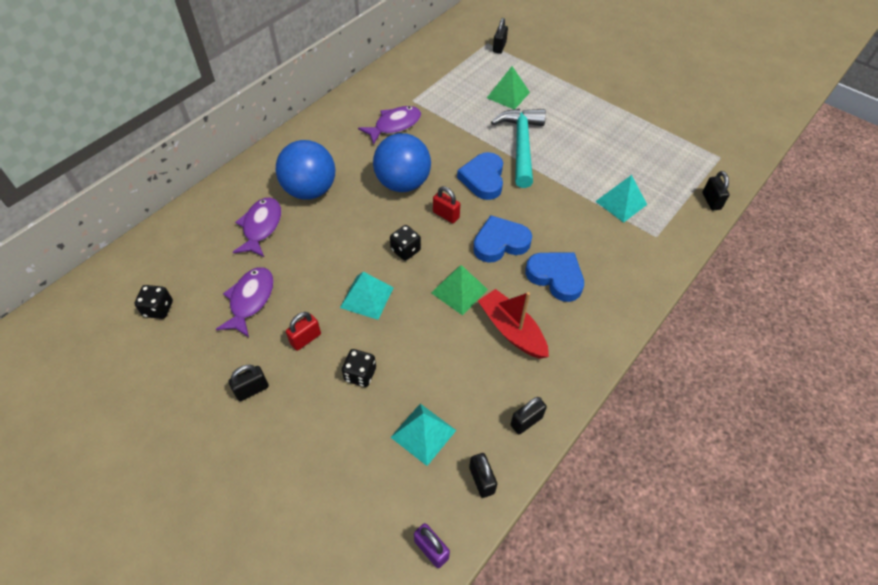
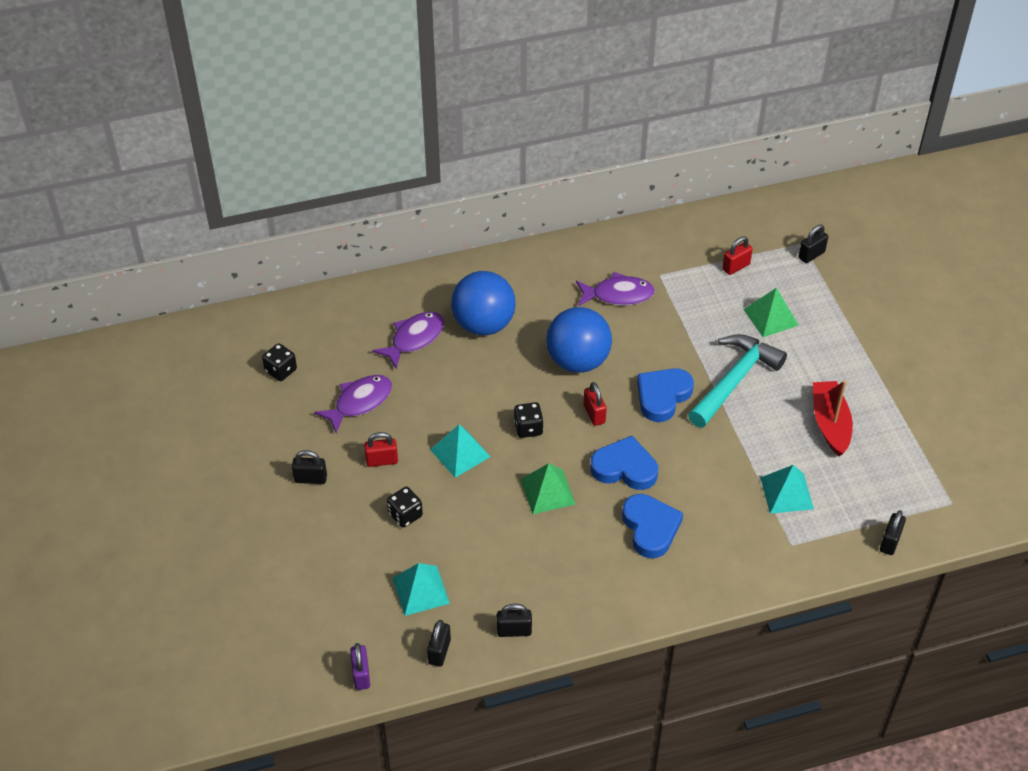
camera: 35 degrees right, 5 degrees down
(458, 74) = (736, 267): none -> red padlock
(512, 330) = (566, 551): red boat -> red boat (830, 424)

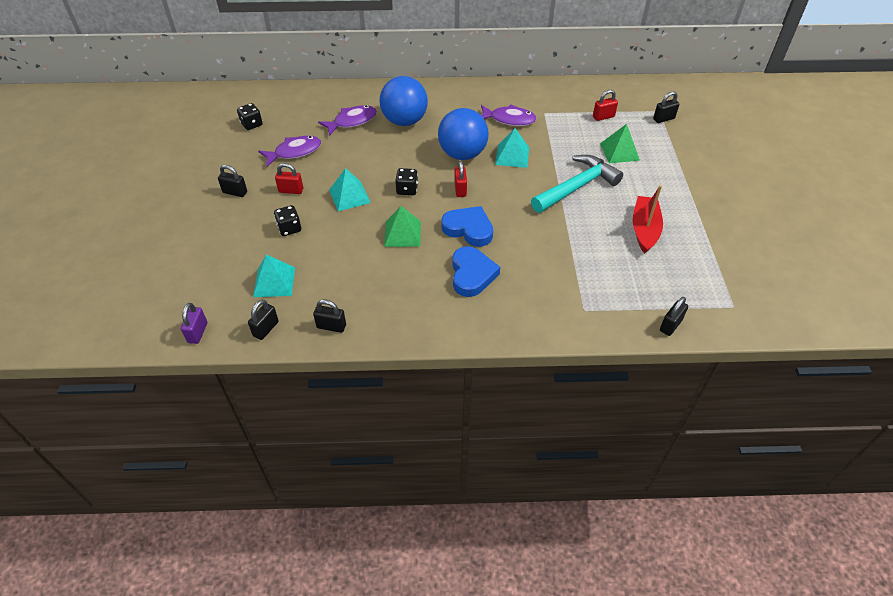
camera: 15 degrees right, 0 degrees up
(662, 396) = (517, 187): blue heart -> none
(786, 493) = (593, 271): turquoise pyramid -> turquoise pyramid (512, 156)

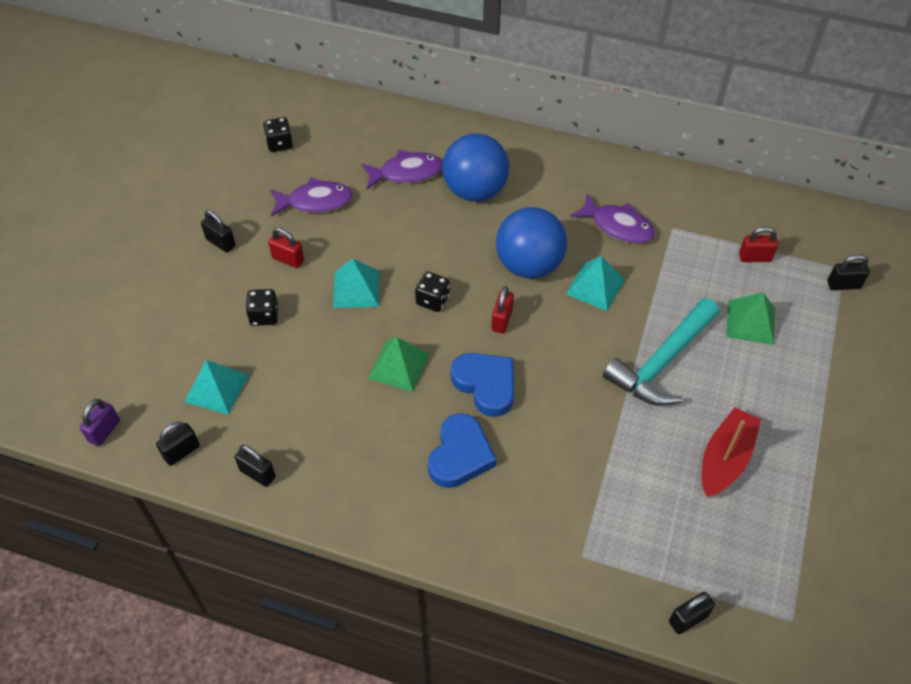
camera: 20 degrees right, 5 degrees up
(577, 187) = (662, 362): turquoise hammer -> turquoise hammer turned 150 degrees clockwise

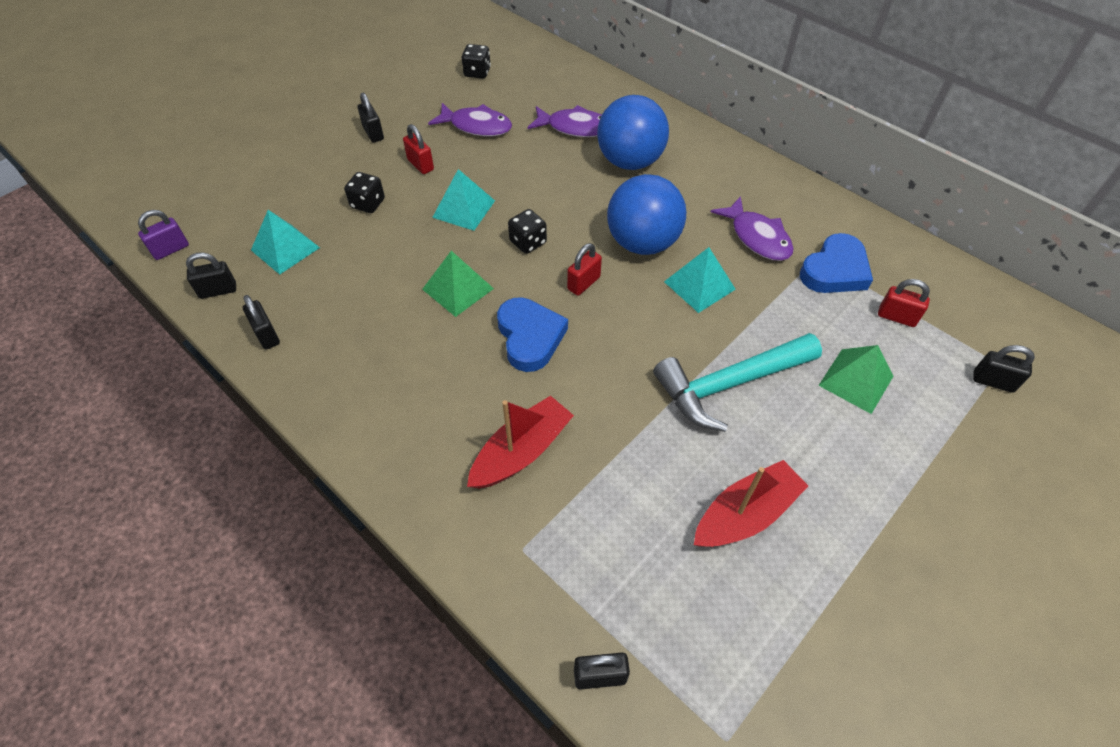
camera: 25 degrees right, 0 degrees up
(460, 455) = (462, 393): blue heart -> blue heart (835, 270)
(536, 482) = (521, 451): none -> red boat

